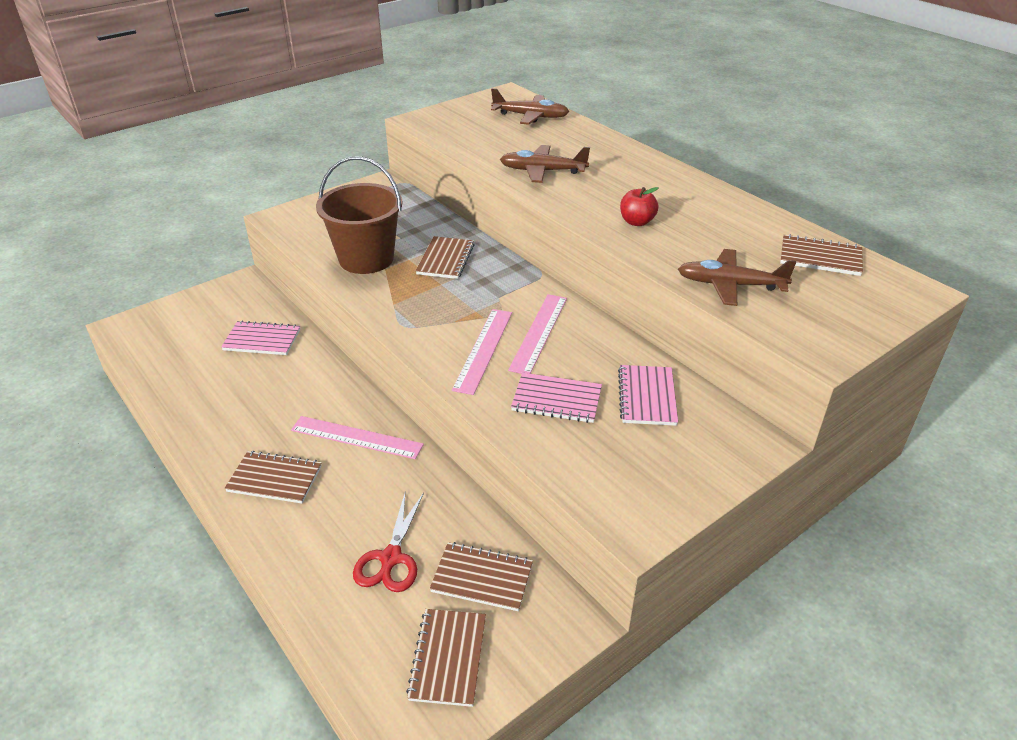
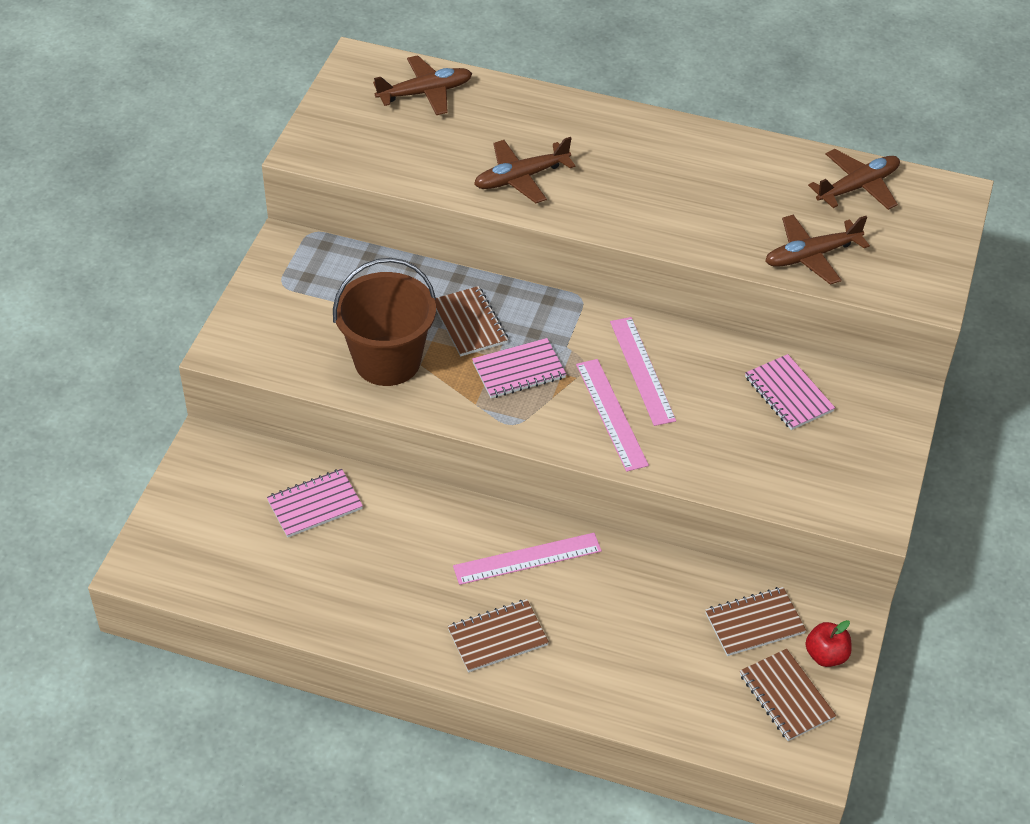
camera: 35 degrees left, 10 degrees up
(390, 559) = (669, 648): red scissors -> none
(556, 400) = (720, 435): pink notebook -> pink notebook (519, 370)
(637, 222) = (672, 211): red apple -> red apple (826, 655)
(820, 257) = (857, 187): brown notebook -> brown plane

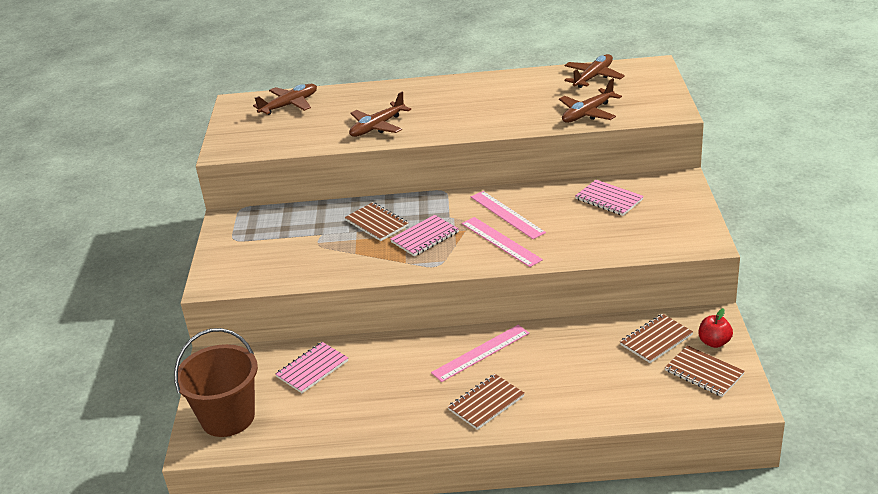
camera: 15 degrees left, 15 degrees down
(387, 361) = (331, 258): brown bucket -> brown bucket (228, 417)

